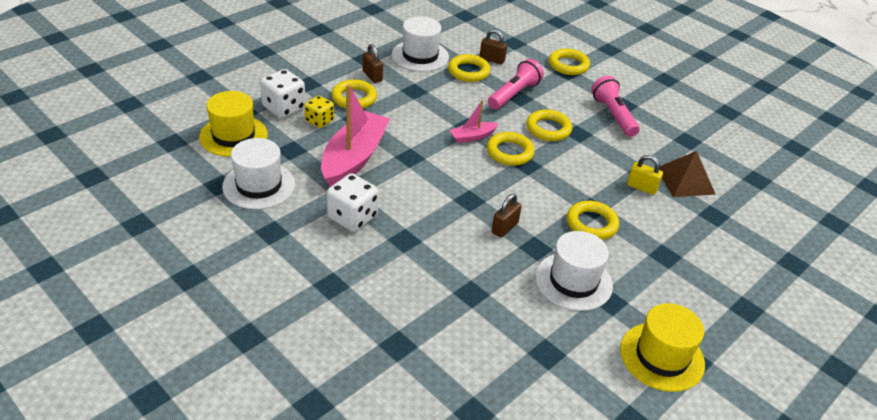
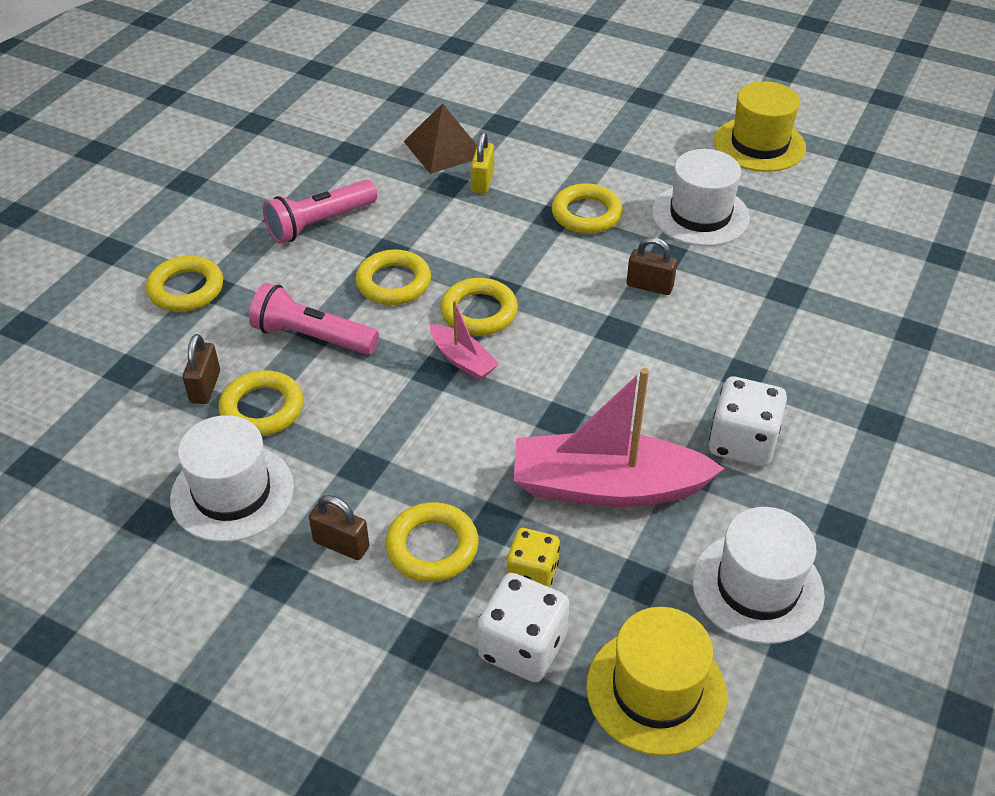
camera: 105 degrees left, 5 degrees up
(372, 76) = (341, 544): brown padlock -> brown padlock turned 75 degrees clockwise

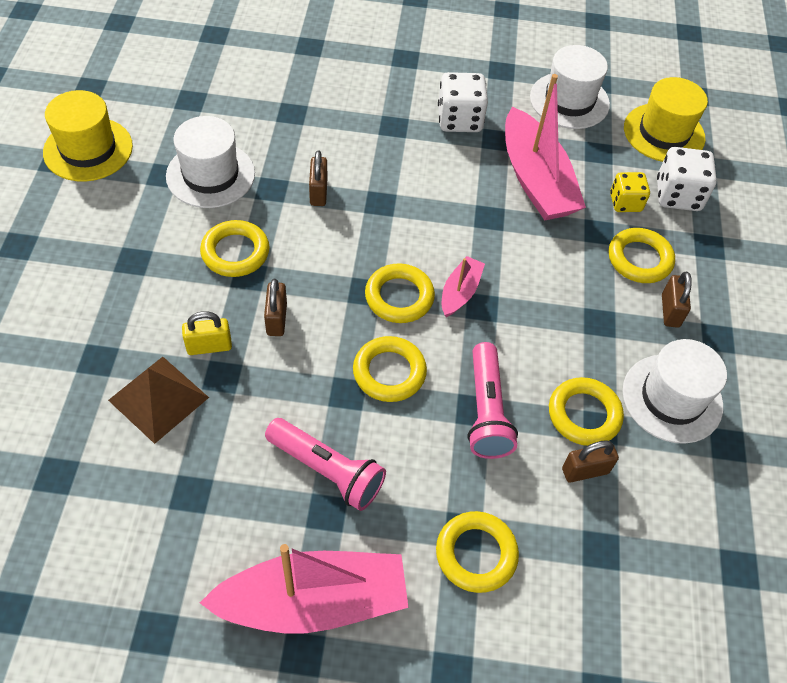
camera: 115 degrees left, 10 degrees up
(218, 195) = (314, 601): none -> pink boat
(492, 225) = (276, 319): none -> brown padlock

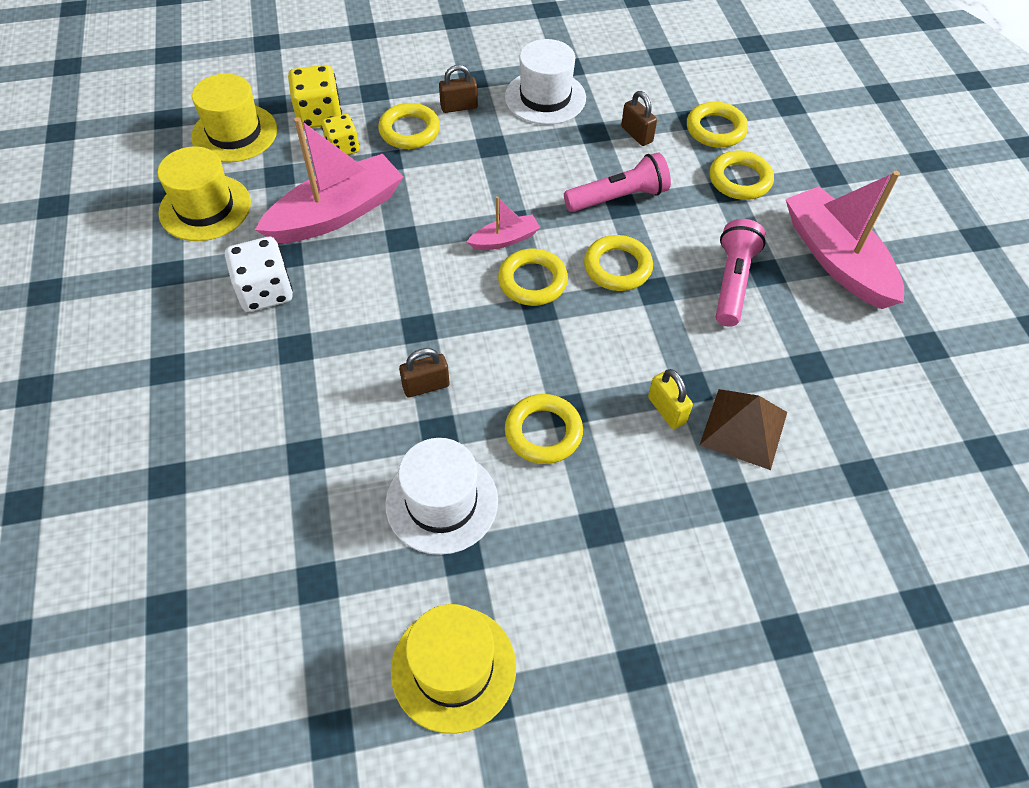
camera: 105 degrees left, 0 degrees up
(276, 319) = (607, 367): brown padlock -> none
(460, 292) = (505, 239): pink boat -> pink boat turned 150 degrees clockwise
(569, 100) = (205, 208): white hat -> yellow hat
(584, 414) = (588, 142): yellow ring -> yellow ring (715, 129)
(678, 195) = (319, 115): white dice -> yellow dice

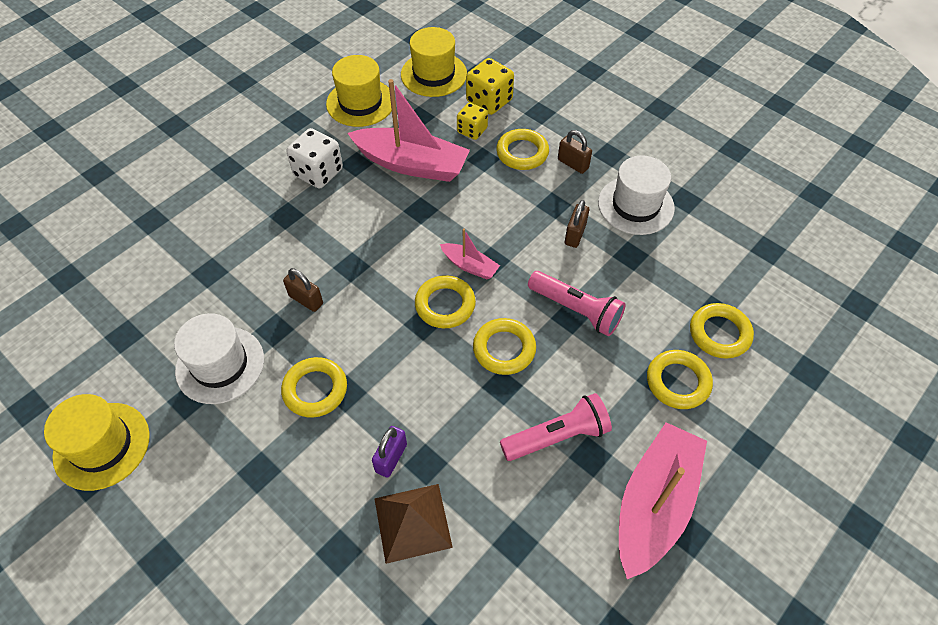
camera: 55 degrees right, 0 degrees up
(636, 134) = (656, 283): brown padlock -> brown padlock (575, 234)
(667, 410) = (391, 458): yellow padlock -> purple padlock

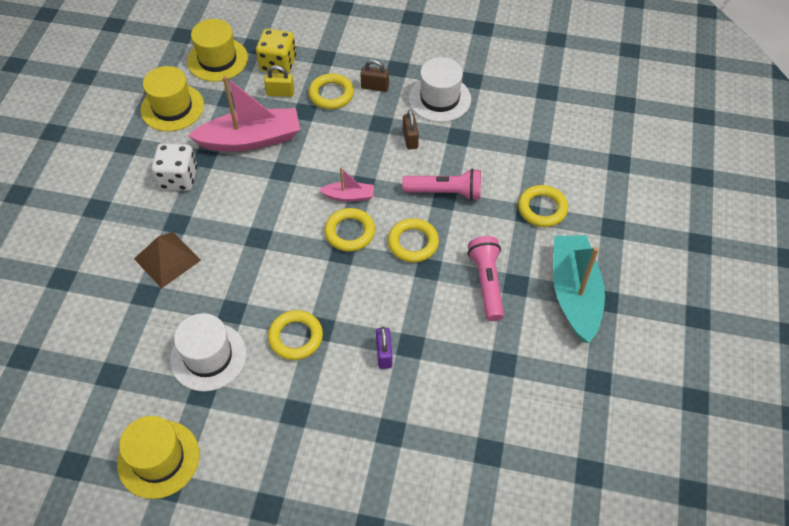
camera: 30 degrees left, 0 degrees up
(306, 300) = (241, 278): brown padlock -> none
(412, 522) = (427, 387): brown pyramid -> brown pyramid (167, 259)
(472, 130) = (280, 93): yellow dice -> yellow padlock
(557, 436) = (487, 283): pink flashlight -> pink flashlight turned 45 degrees counterclockwise
(654, 504) = (574, 293): pink boat -> turquoise boat
(719, 333) = (549, 164): yellow ring -> none

